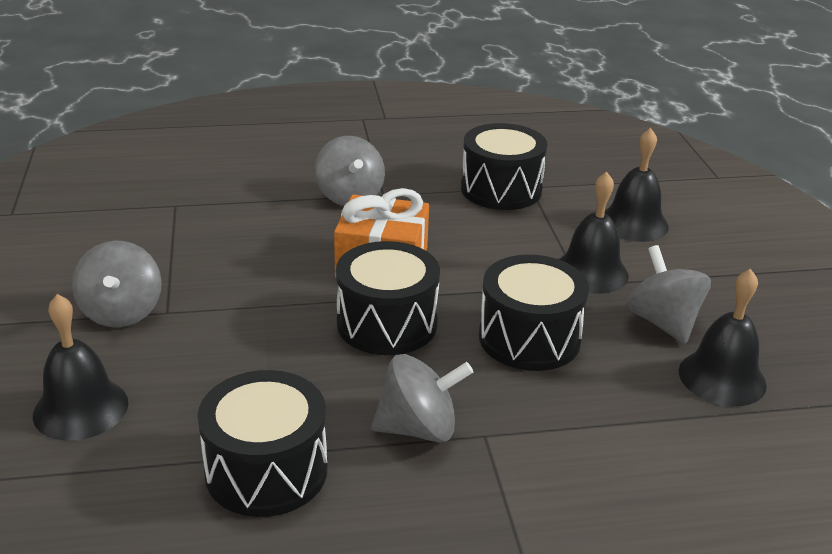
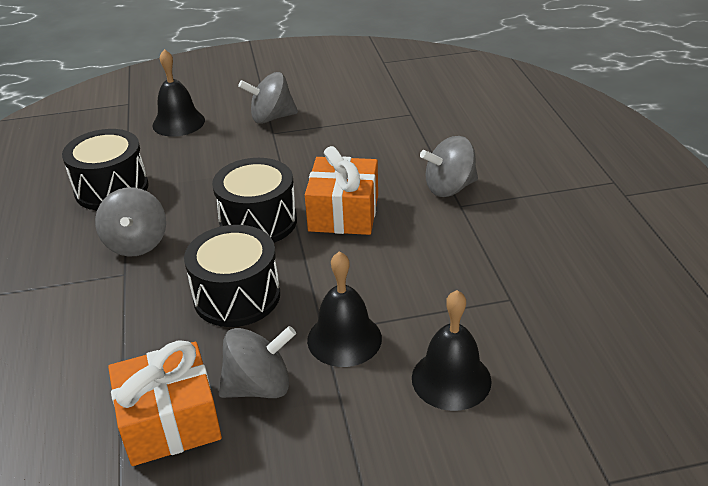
camera: 90 degrees right, 5 degrees up
(501, 189) = (495, 277): black drum -> none
(722, 377) = (170, 421): black bell -> orange gift

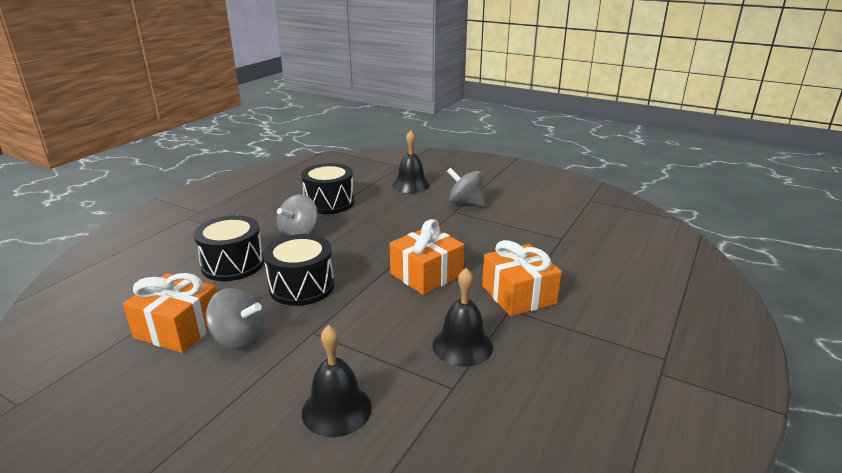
camera: 40 degrees right, 10 degrees down
(258, 221) = (372, 254): black drum -> black drum (233, 264)
(344, 339) = (317, 343): black bell -> black bell (462, 345)
(449, 188) = (518, 295): grey spinning top -> orange gift

